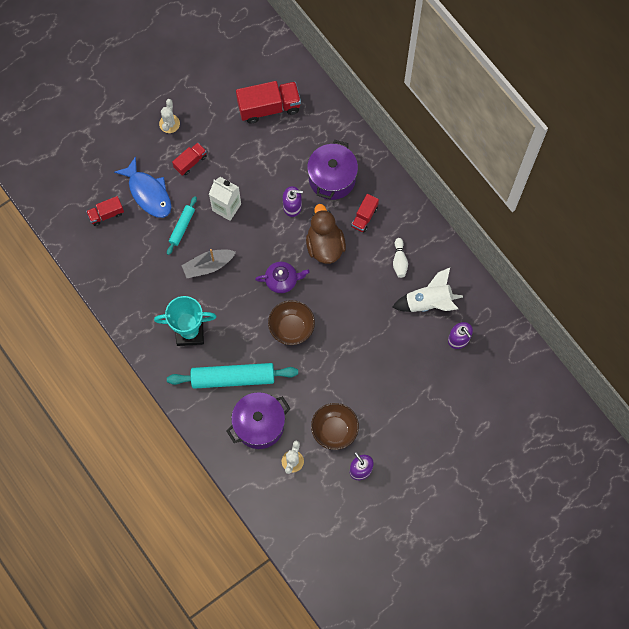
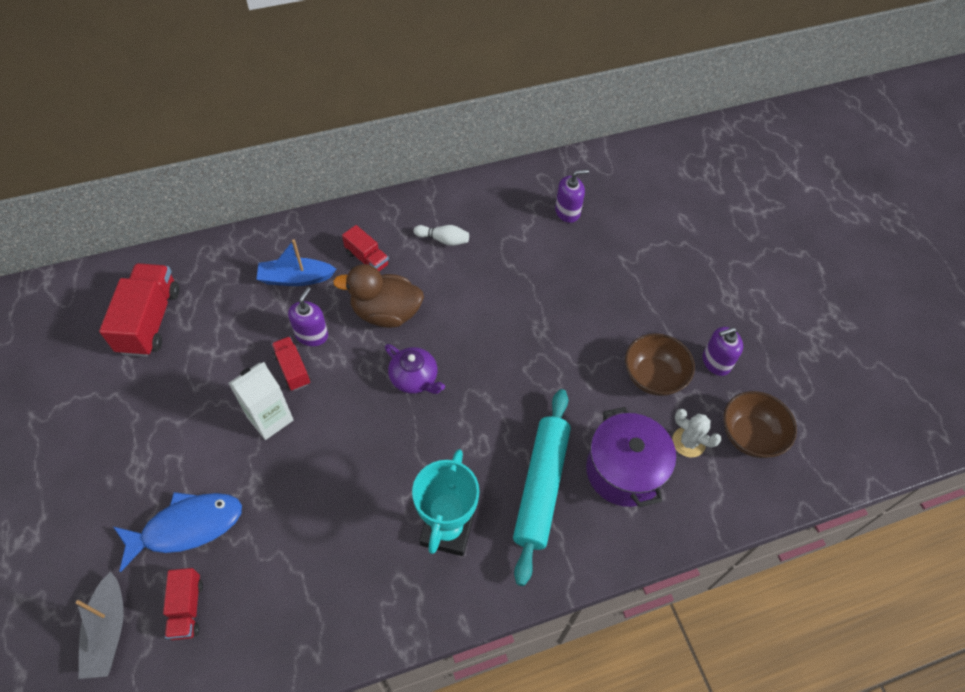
camera: 75 degrees left, 15 degrees down
(169, 124) = (90, 461): white cactus -> none
(182, 227) = (270, 491): turquoise rolling pin -> none
(190, 162) = (171, 448): red truck -> red truck (293, 369)
(208, 266) = (350, 471): grey boat -> grey boat (108, 631)
(282, 280) = (414, 378): purple teapot -> purple teapot turned 120 degrees clockwise
(291, 327) = (489, 386): brown bowl -> brown bowl (750, 436)
(332, 178) = (295, 278): purple pot -> blue boat
(428, 302) = (509, 227): white rocket -> none

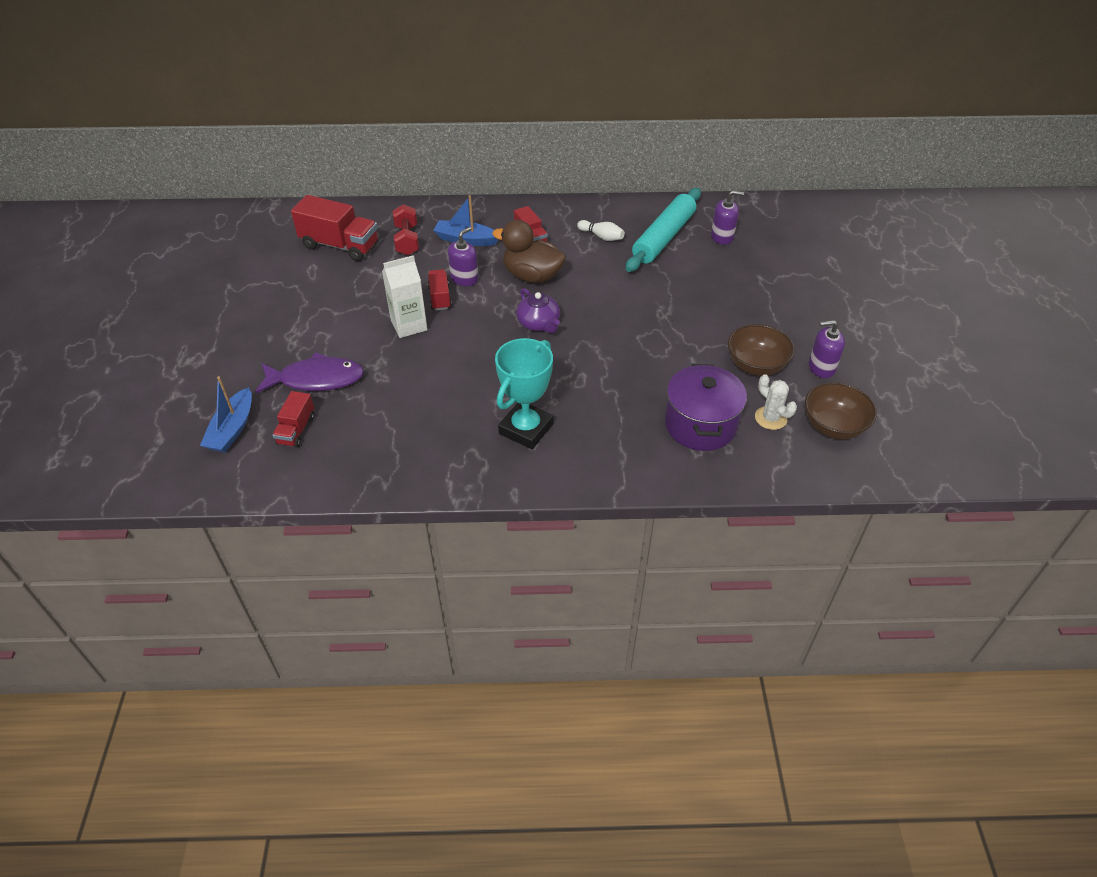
camera: 20 degrees right, 10 degrees down
(108, 631) = (232, 429): grey boat -> blue boat
(150, 321) = (340, 245): red truck -> red truck turned 90 degrees clockwise
(187, 527) = (316, 379): blue fish -> purple fish
(228, 295) = (407, 240): none -> red dumbbell
(541, 486) = (620, 419): turquoise rolling pin -> turquoise rolling pin (663, 238)

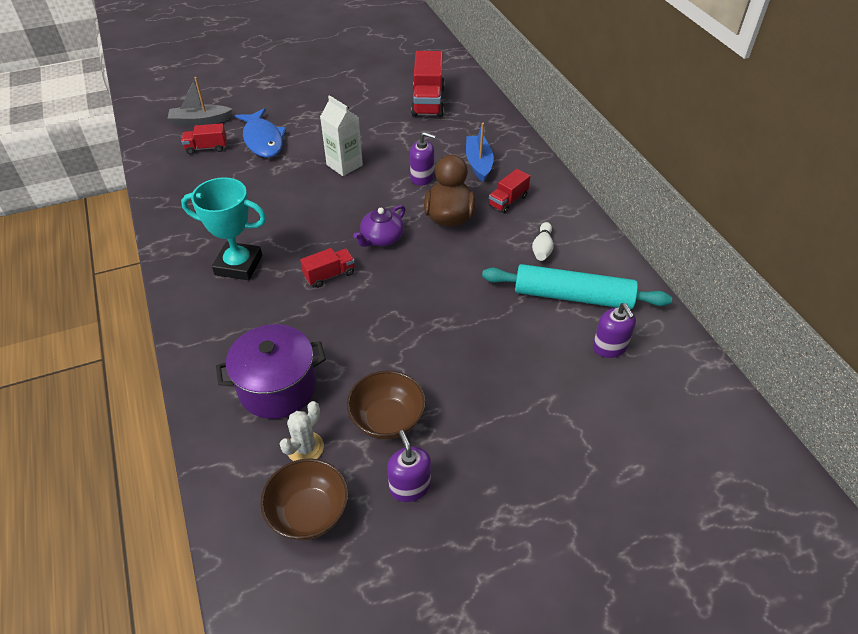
camera: 70 degrees right, 0 degrees up
(232, 429) = (200, 121): blue boat -> grey boat
(316, 379) = (263, 140): purple fish -> blue fish
(407, 240) = (456, 132): red dumbbell -> none
(440, 298) = (388, 171): red truck -> red truck (329, 275)

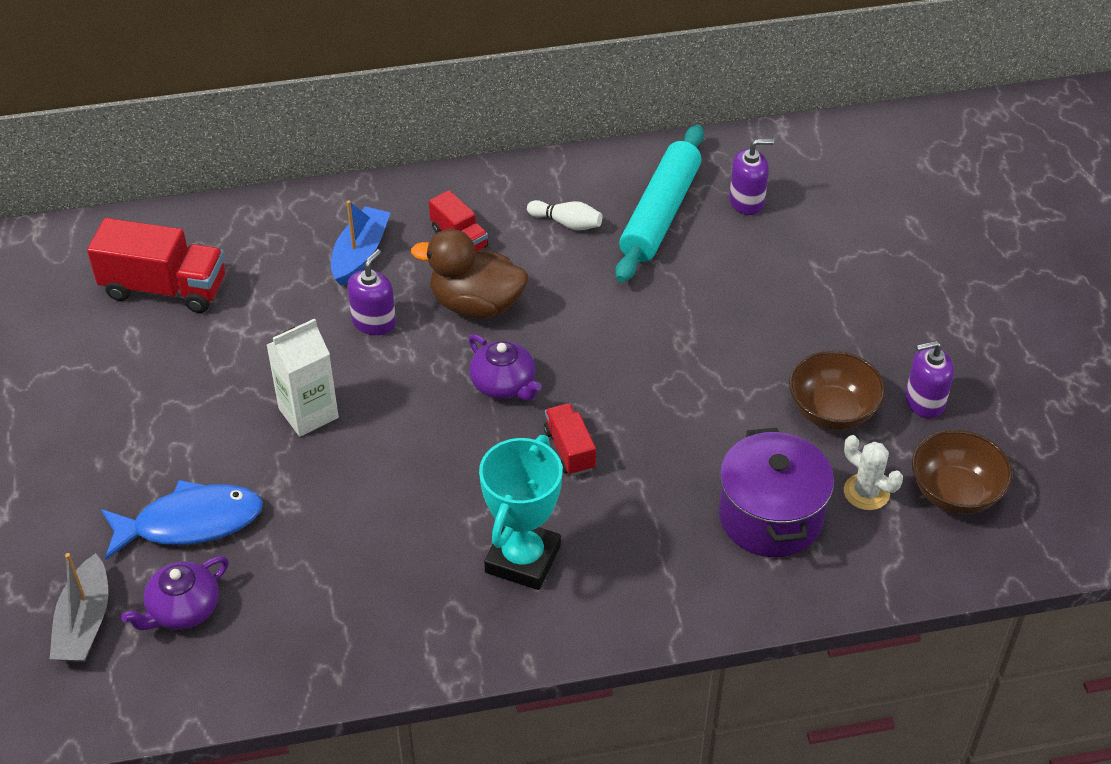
camera: 80 degrees left, 0 degrees up
(206, 148) = (183, 609): red truck -> purple teapot
(478, 163) = (360, 254): blue boat -> blue boat turned 105 degrees clockwise

